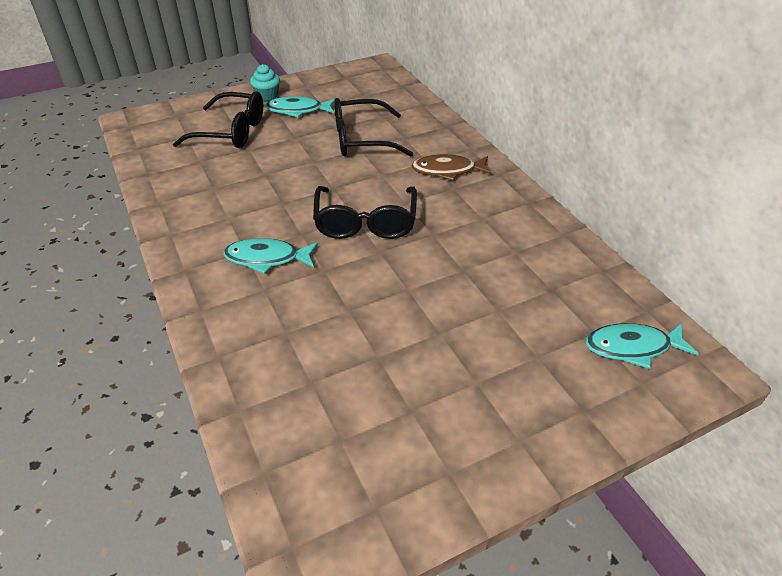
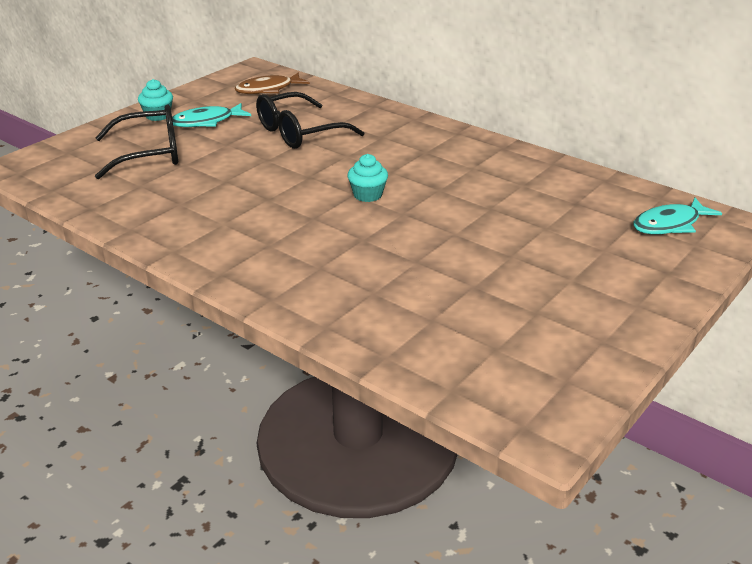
camera: 25 degrees left, 10 degrees down
(267, 258) = (298, 244): turquoise fish -> none
(365, 222) = (367, 195): black glasses -> turquoise cupcake
(447, 170) = (408, 140): brown fish -> brown fish (268, 89)

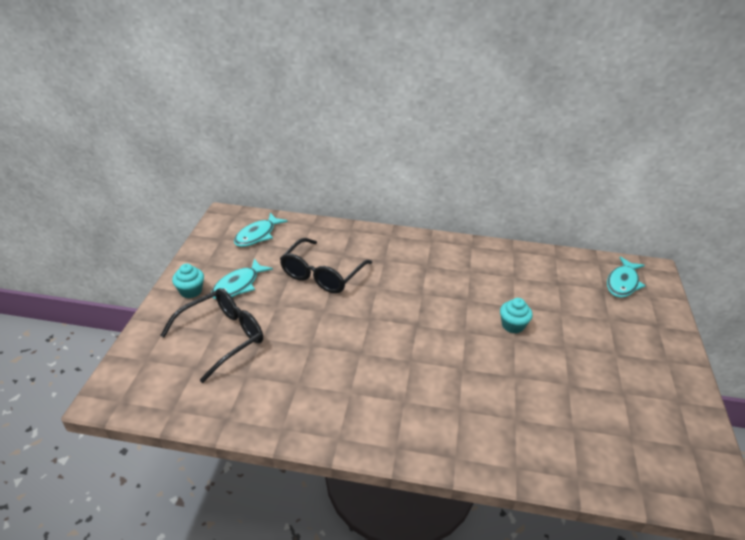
camera: 30 degrees left, 5 degrees up
(268, 89) = (257, 235): brown fish -> turquoise fish
(367, 195) = (426, 322): turquoise cupcake -> turquoise cupcake (512, 325)

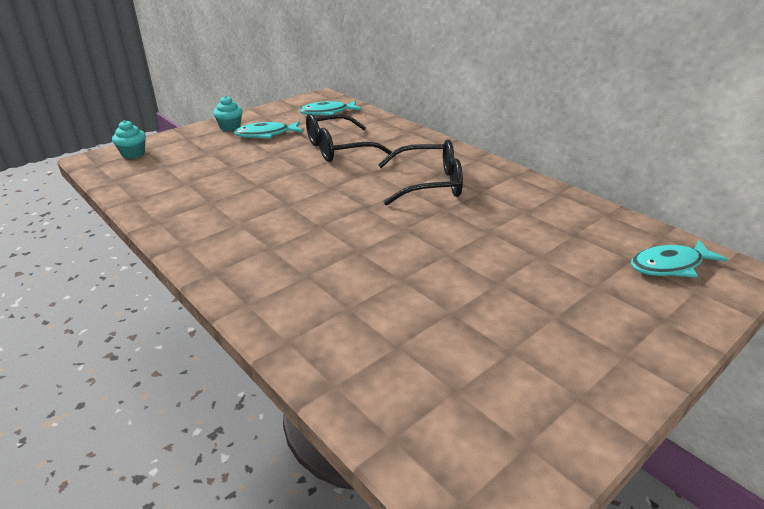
camera: 40 degrees right, 5 degrees down
(222, 337) = (207, 157): black glasses -> black glasses (428, 184)
(512, 325) = (463, 244): turquoise cupcake -> turquoise cupcake (133, 154)

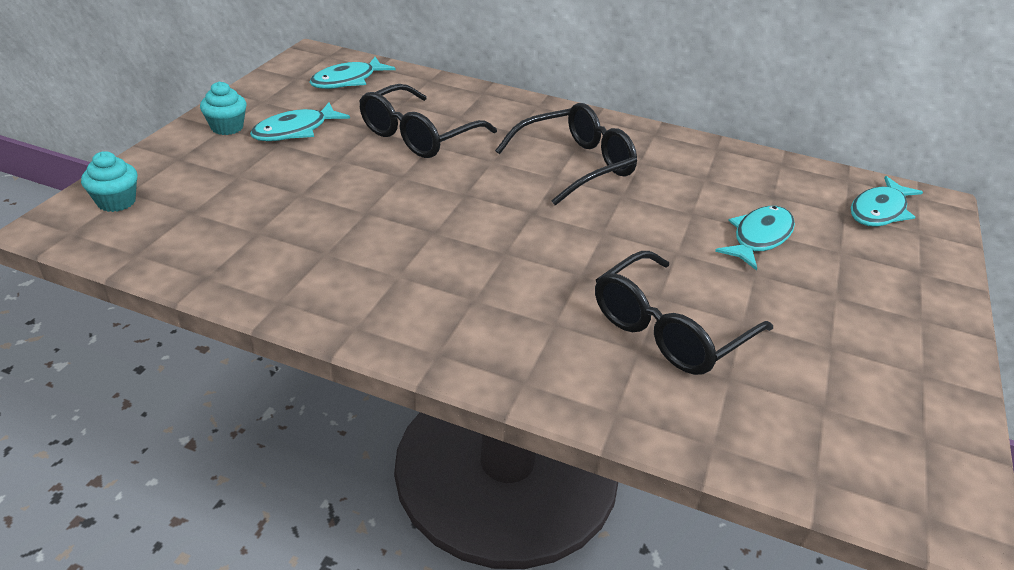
camera: 30 degrees left, 5 degrees up
(387, 301) = (670, 328): none -> black glasses
(529, 260) = (759, 237): none -> turquoise fish

